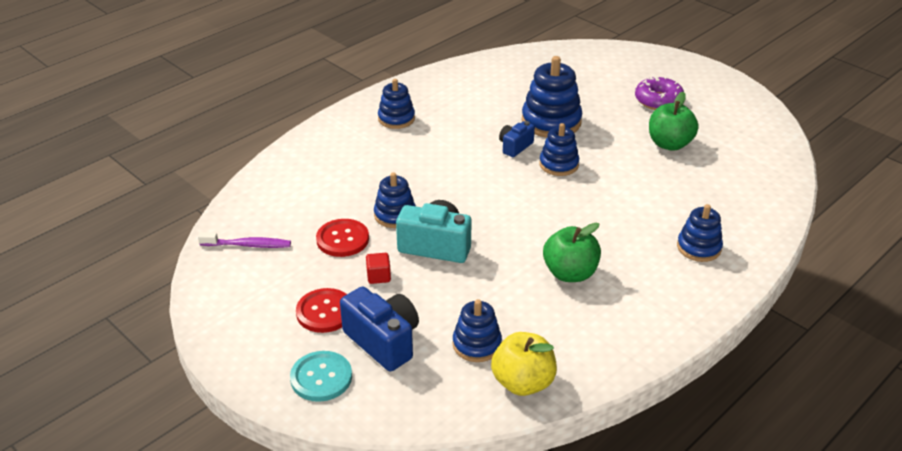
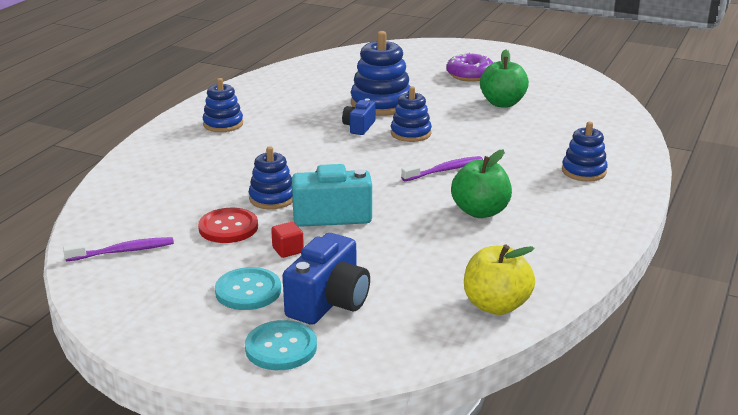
camera: 20 degrees left, 10 degrees down
(325, 312) = (248, 291): red button -> turquoise button
(383, 341) = (329, 302): blue camera -> blue camera turned 90 degrees clockwise
(477, 344) = (428, 285): blue stacking toy -> none
(565, 216) = (445, 170): none -> purple toothbrush

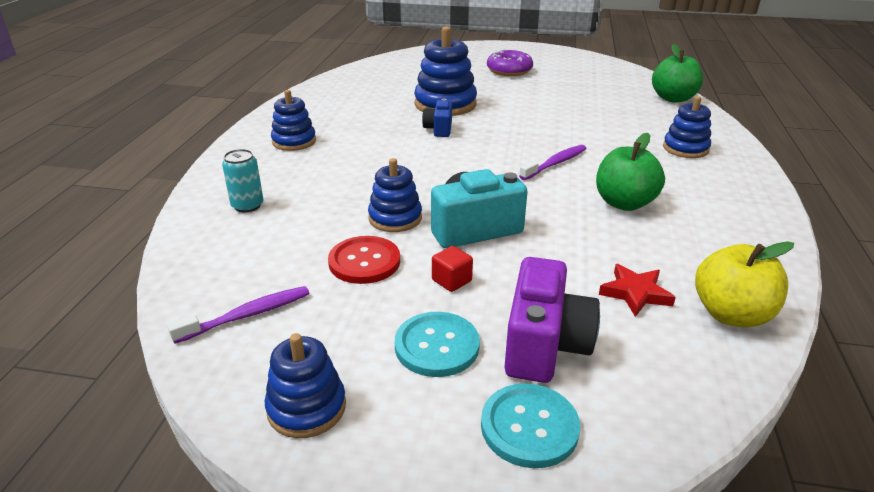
camera: 15 degrees left, 5 degrees up
(159, 173) = (247, 205): none -> turquoise can
(329, 302) = (544, 345): blue camera -> purple camera
(411, 133) = (494, 130): blue stacking toy -> blue stacking toy (306, 407)
(429, 279) = (635, 293): none -> red star
(502, 103) = (558, 93): green apple -> green apple (673, 98)

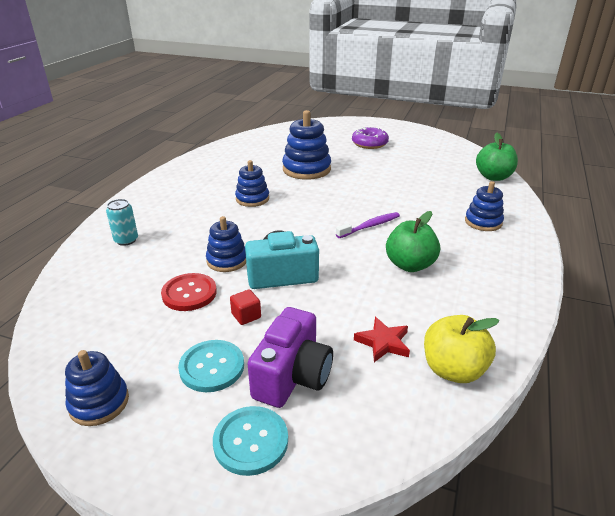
camera: 10 degrees right, 0 degrees up
(247, 315) = (89, 326): purple toothbrush -> none
(294, 141) = (181, 191): blue stacking toy -> blue stacking toy (252, 199)
(439, 129) = (292, 190): blue camera -> none

